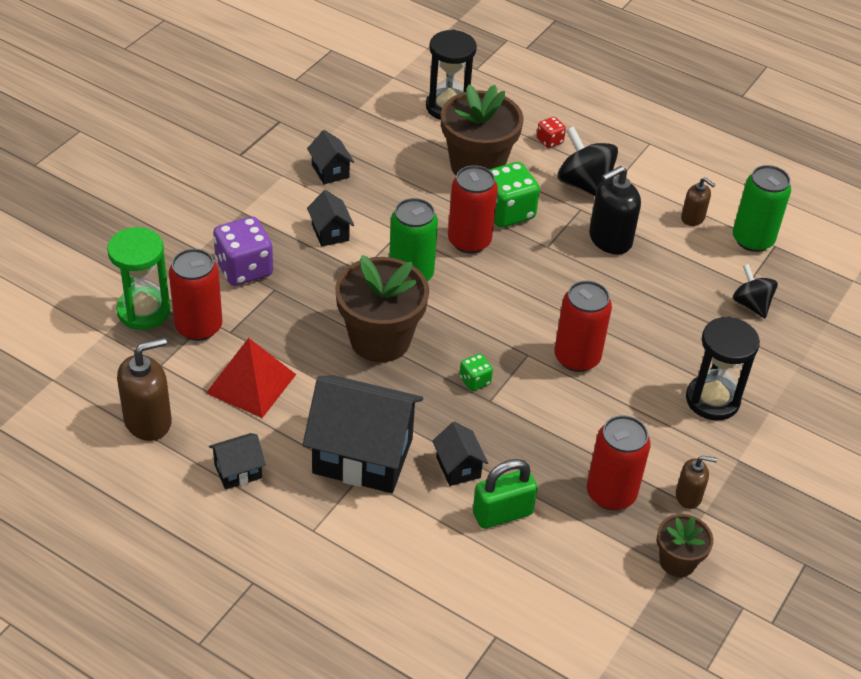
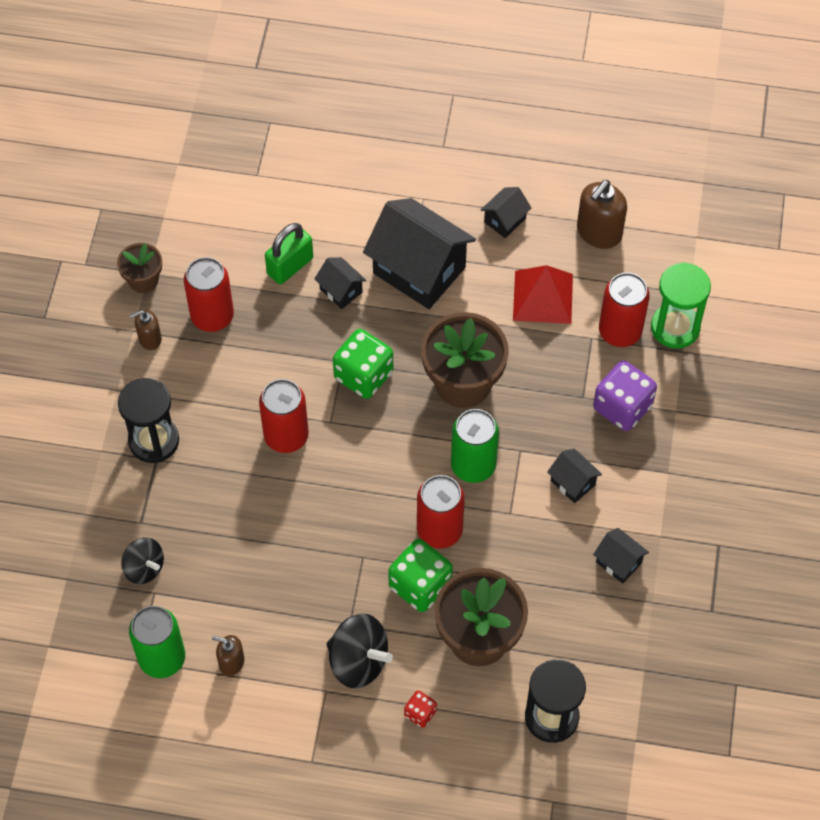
camera: 160 degrees right, 15 degrees up
(362, 456) = (419, 270): black house -> black house turned 45 degrees clockwise
(475, 381) = (363, 375): green dice -> green dice, size x1.99
(609, 240) = (305, 593): black soap dispenser -> none

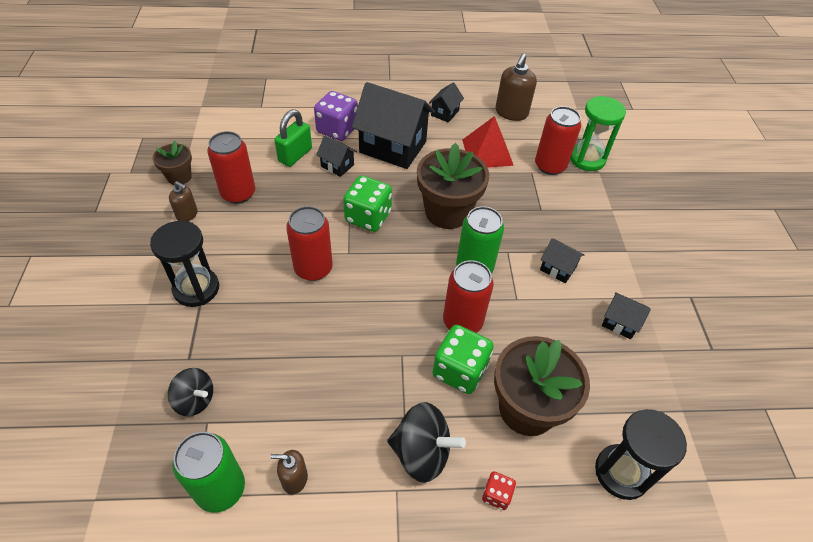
camera: 15 degrees left, 10 degrees down
(149, 339) = (187, 214): brown soap dispenser -> brown soap dispenser turned 120 degrees counterclockwise
(622, 407) = (572, 212): purple dice -> purple dice (337, 130)

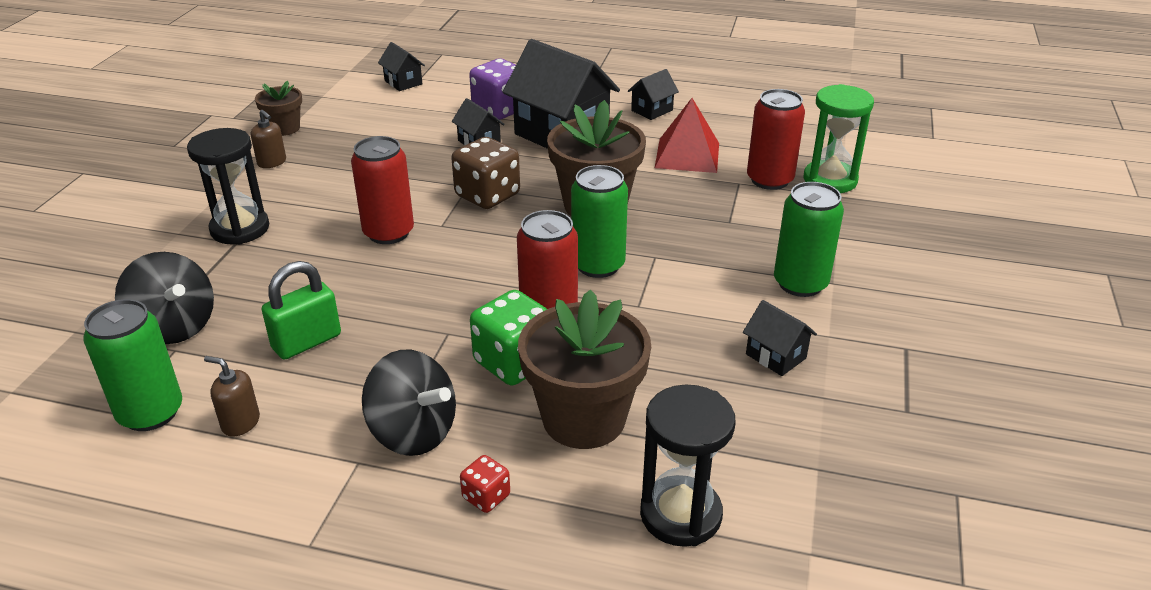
camera: 20 degrees right, 15 degrees down
(195, 400) = (174, 327): black spinning top -> black spinning top, size x1.53
(238, 193) = (342, 152): red can -> none
(295, 155) = (433, 127): green padlock -> green padlock (307, 342)
(368, 217) = (487, 195): green dice -> brown dice
(511, 113) = (746, 121): brown soap dispenser -> none
(557, 269) = (716, 285): black house -> black house (403, 82)
(608, 256) = (800, 283): none -> green can

